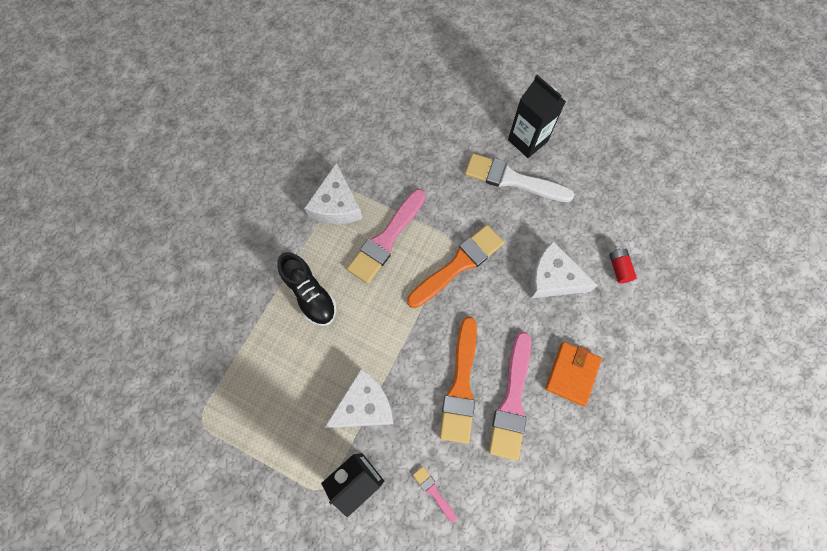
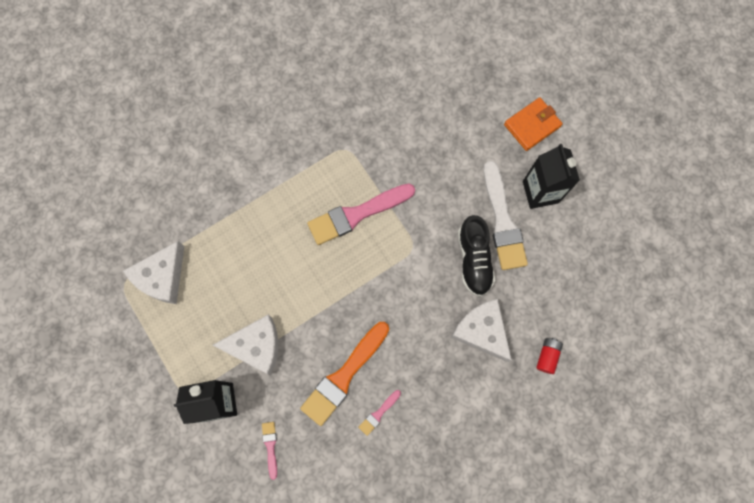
camera: 30 degrees right, 5 degrees up
(310, 294) = (265, 227): black shoe -> black shoe (474, 260)
(336, 205) = (332, 160): white cheese -> white cheese (162, 277)
(458, 264) = (405, 272): orange brush -> none
(512, 179) = (503, 221): white brush -> white brush turned 150 degrees counterclockwise
(512, 400) = (378, 413): pink brush -> pink brush, size x0.45
(572, 374) = (444, 422): orange wallet -> orange wallet (532, 125)

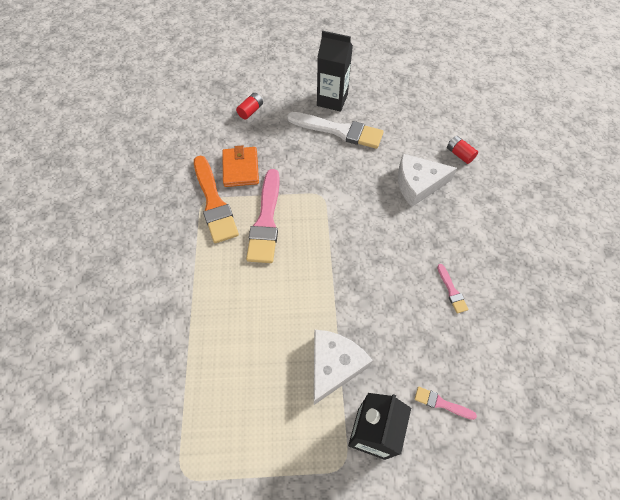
camera: 60 degrees left, 15 degrees down
(162, 277) = (205, 426): white cheese -> none
(344, 376) = (403, 302): orange brush -> orange brush (214, 202)
(474, 123) = (250, 111): none -> red battery
(474, 260) = (358, 162): black shoe -> none
(532, 125) = (279, 81): orange wallet -> orange wallet (240, 169)

